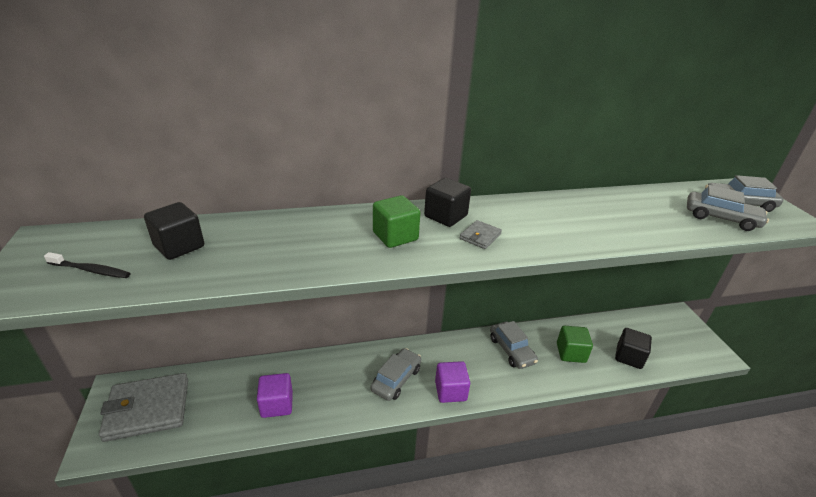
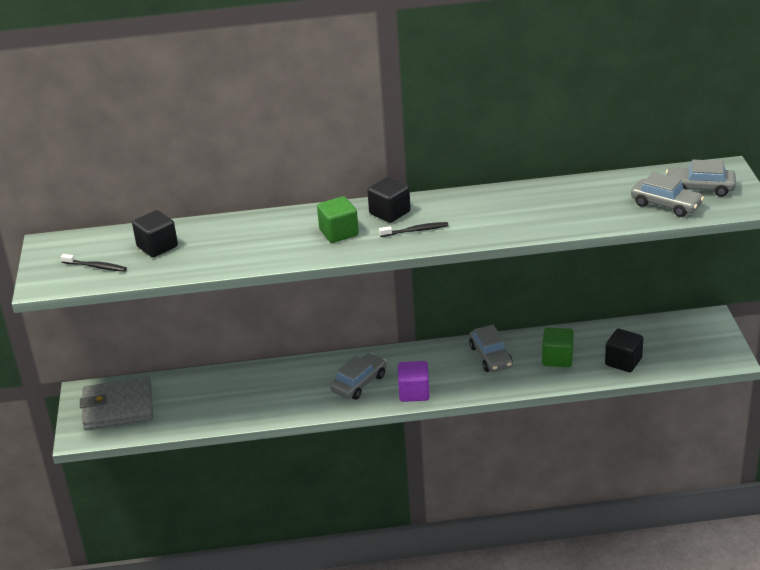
camera: 10 degrees right, 0 degrees up
(277, 404) = (239, 404): purple cube -> none
(480, 236) = (415, 230): grey wallet -> black toothbrush

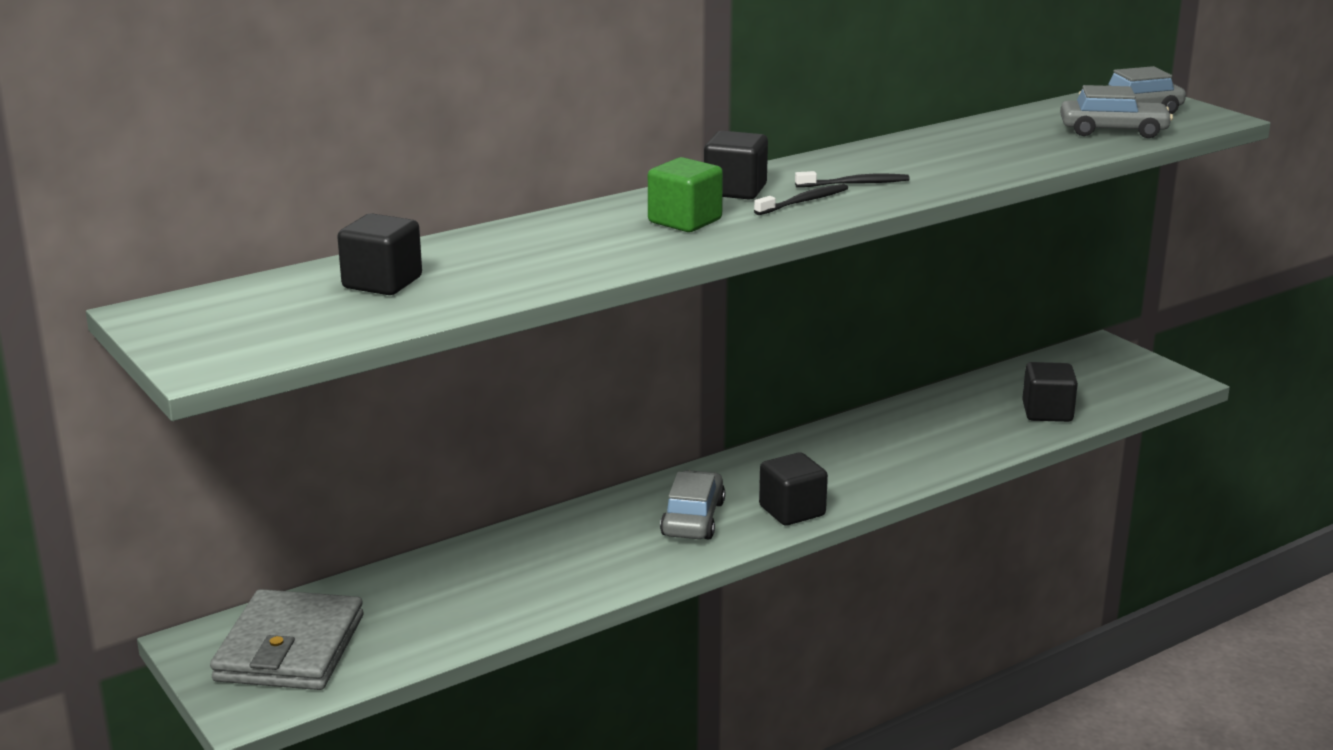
camera: 30 degrees left, 10 degrees down
(96, 267) = (291, 324): black toothbrush -> black toothbrush (855, 184)
(118, 407) = (290, 648): grey wallet -> grey wallet turned 45 degrees counterclockwise
(414, 392) = (792, 511): purple cube -> black cube
(490, 357) = (858, 445): grey car -> none
(557, 358) = (955, 427): green cube -> none

